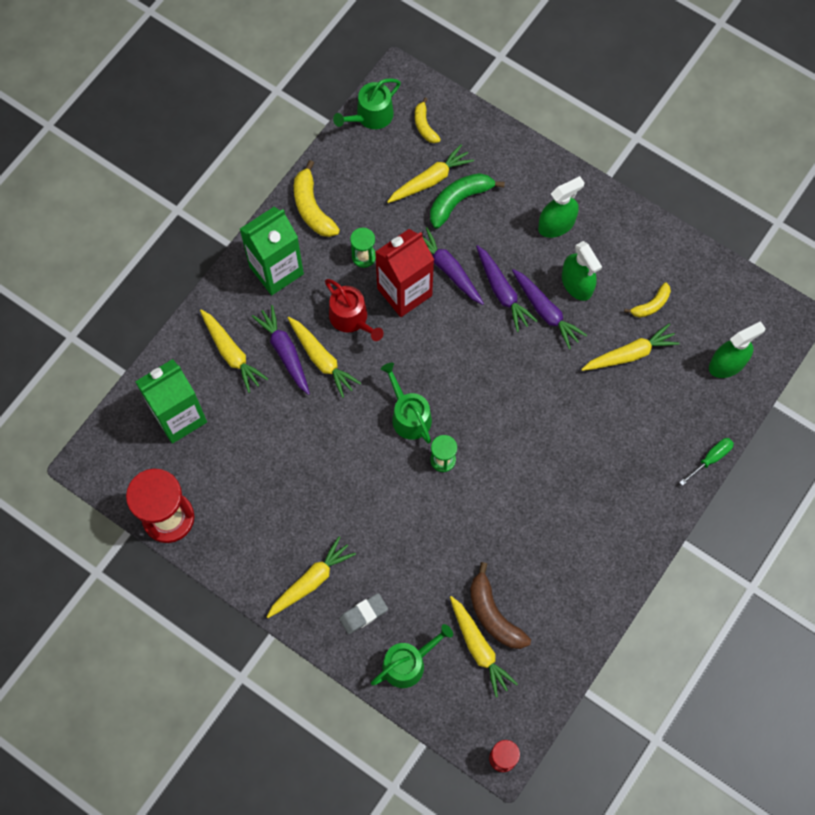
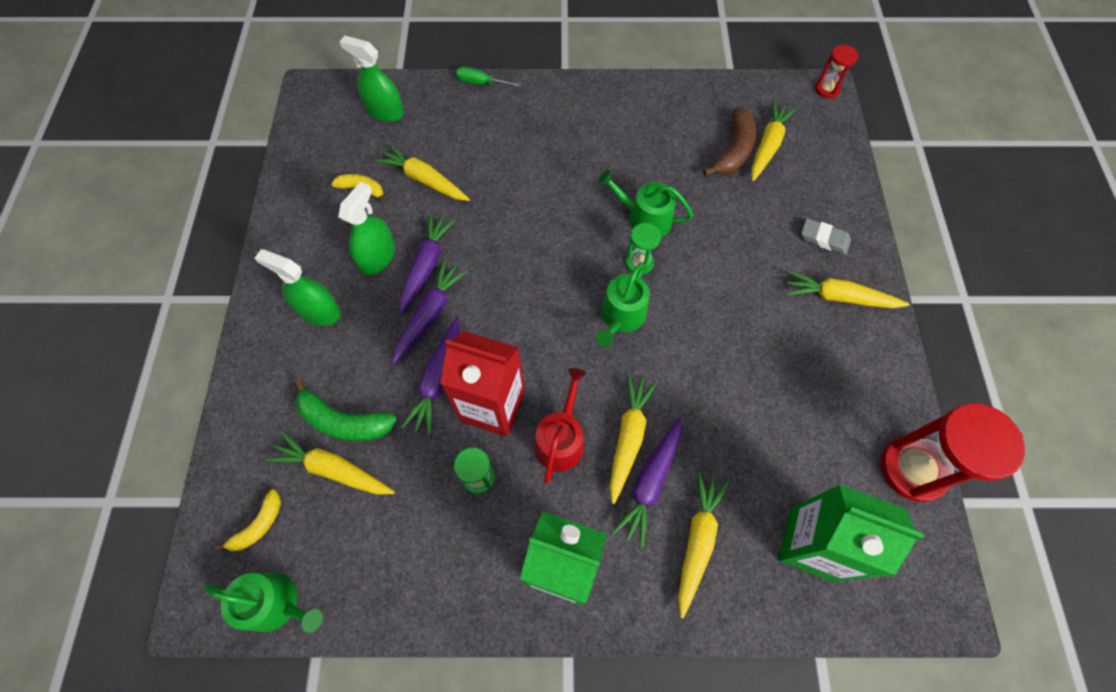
camera: 125 degrees left, 5 degrees down
(312, 208) = (453, 584): yellow banana -> none
(408, 663) = (827, 184): green watering can -> green watering can (644, 219)

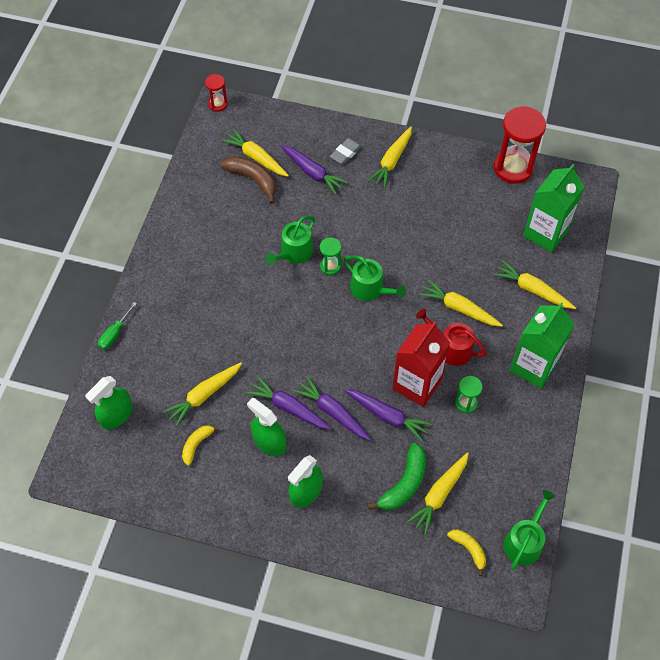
camera: 75 degrees left, 5 degrees down
(650, 482) = (491, 304): purple carrot -> purple carrot (313, 173)

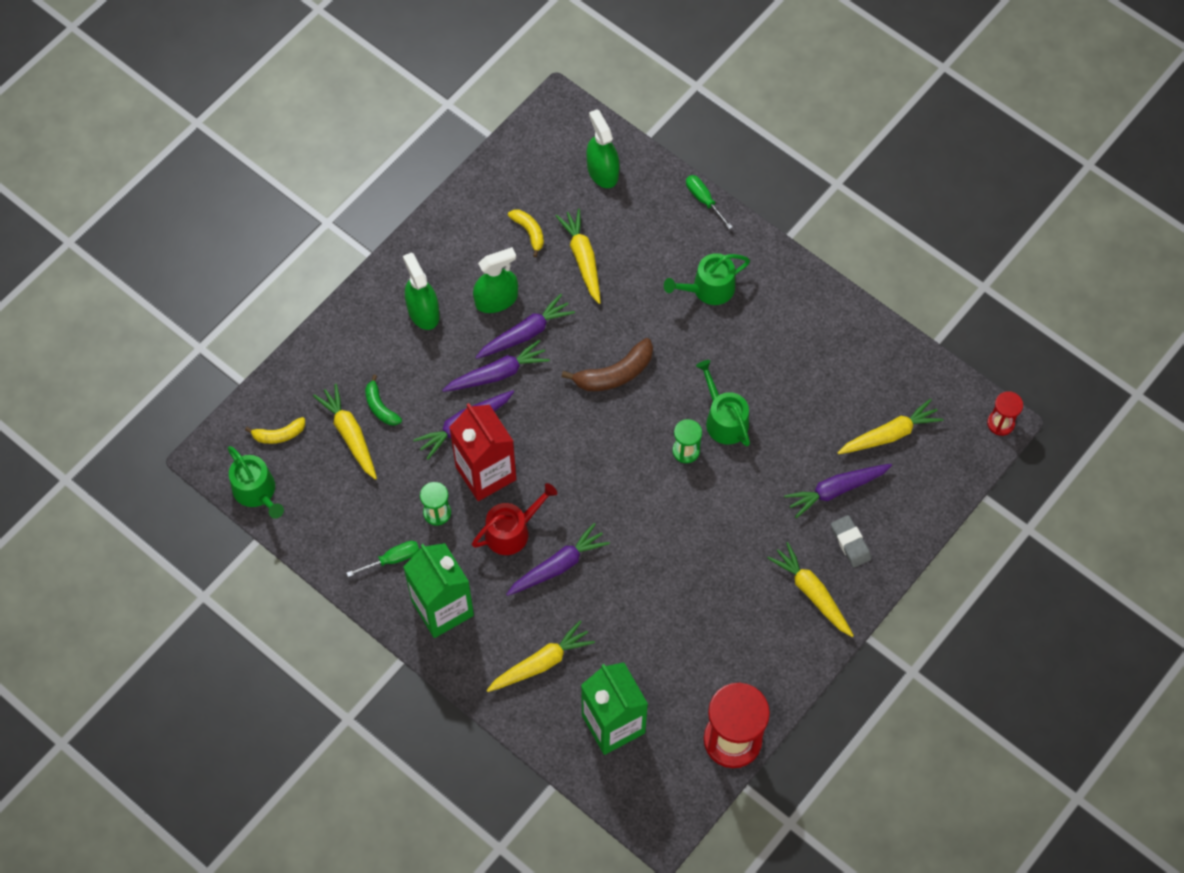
camera: 115 degrees right, 5 degrees up
(253, 179) = (856, 417): brown banana -> brown banana (615, 374)
(370, 289) = (633, 480): green watering can -> green watering can (708, 289)
(404, 484) = (380, 407): green banana -> green banana, size x0.61
(459, 308) = (558, 565): yellow carrot -> purple carrot
(518, 416) = (392, 559): none -> green screwdriver

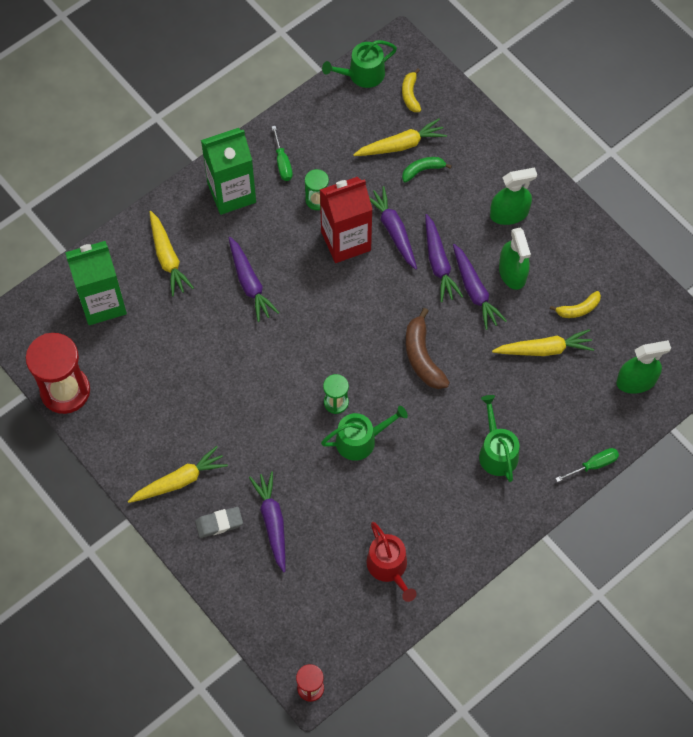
camera: 100 degrees right, 0 degrees up
(512, 531) = (289, 253): red watering can -> red watering can (389, 567)
(890, 434) = (318, 582): yellow carrot -> none

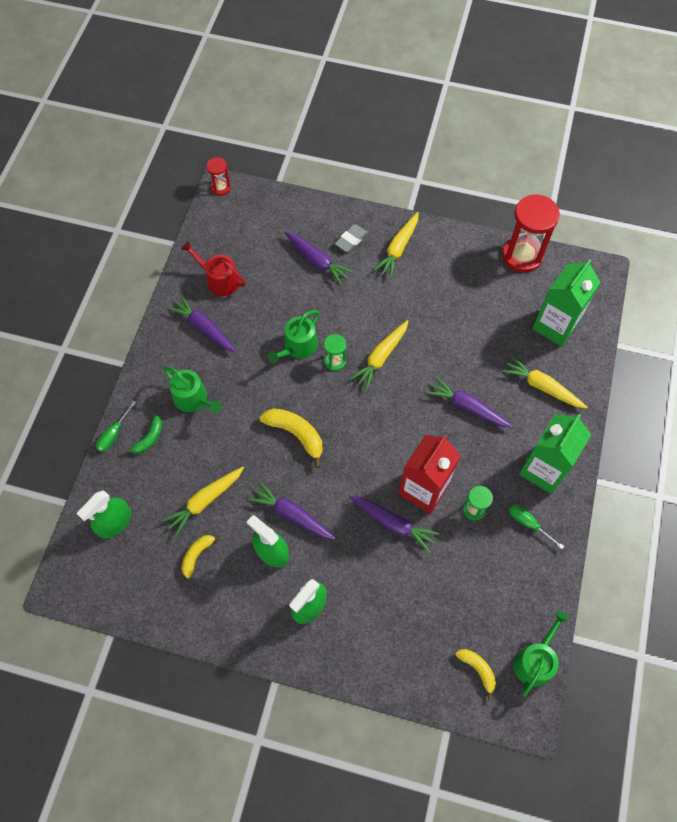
camera: 145 degrees right, 0 degrees up
(401, 145) = (447, 610): yellow carrot -> yellow carrot (381, 357)
(422, 170) = (411, 597): green banana -> green banana (149, 438)
(422, 357) = (296, 434): brown banana -> yellow banana
(439, 263) = (337, 519): purple carrot -> purple carrot (204, 328)

